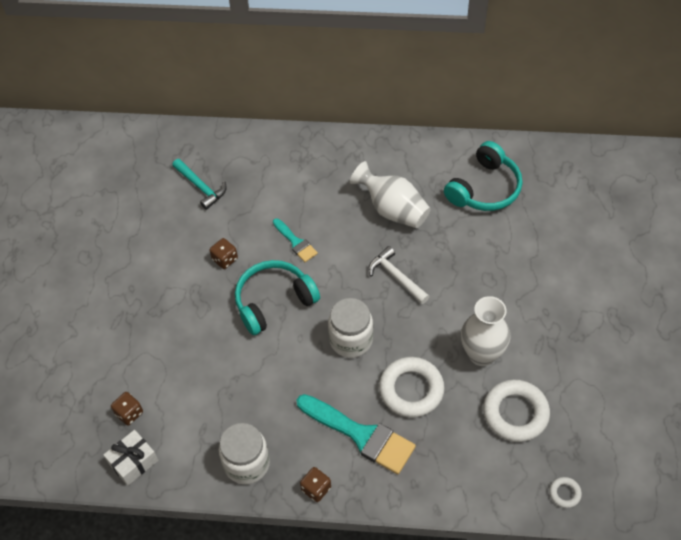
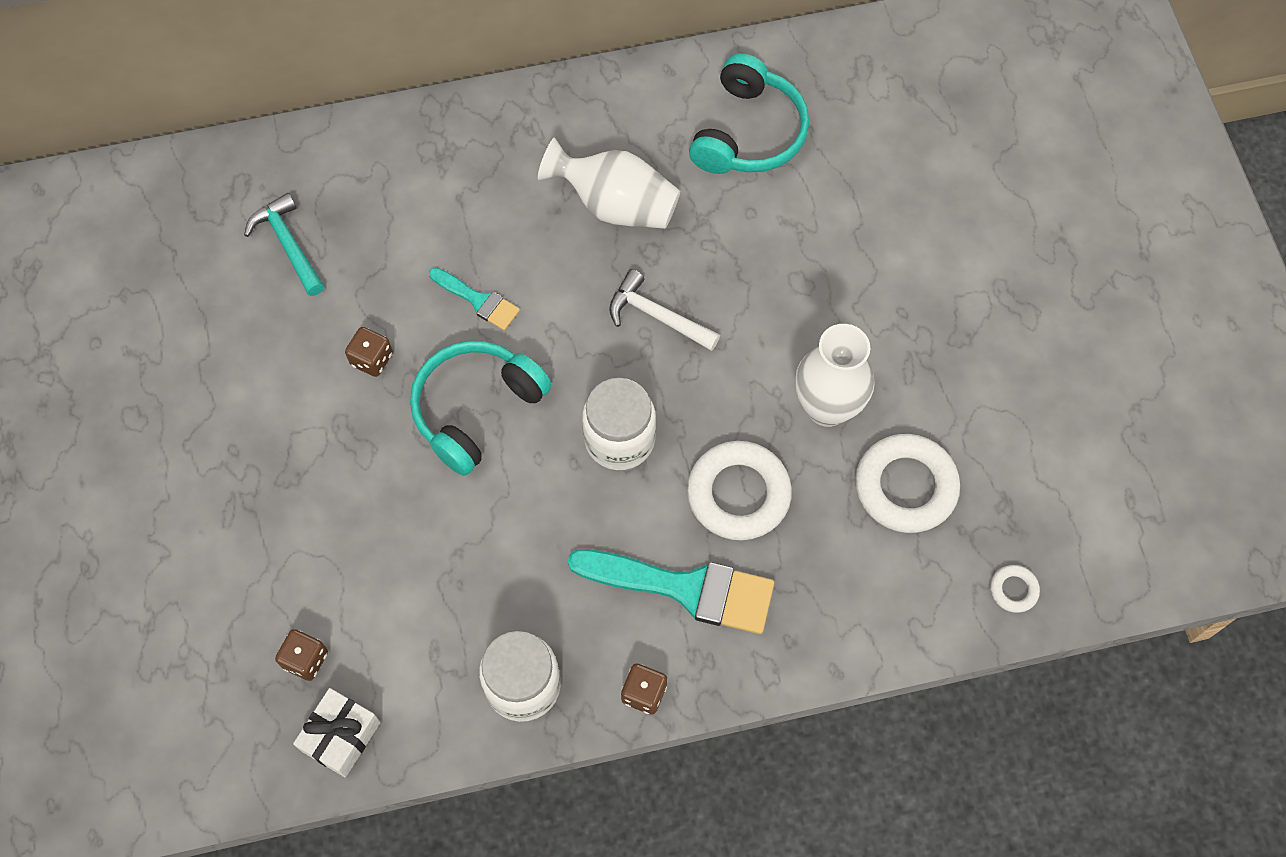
camera: 20 degrees left, 10 degrees up
(201, 187) = (288, 245): turquoise hammer -> turquoise hammer turned 150 degrees counterclockwise

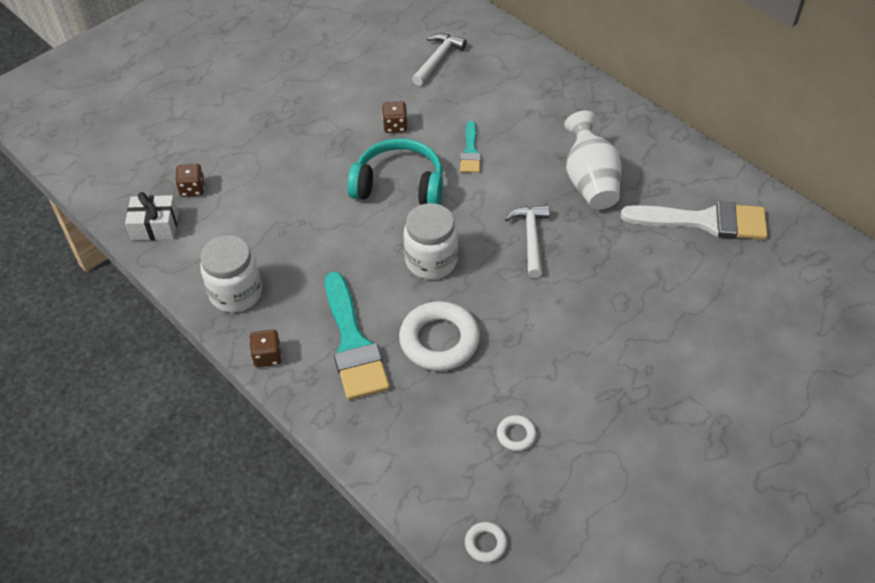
camera: 60 degrees right, 15 degrees down
(288, 245) = (437, 59): turquoise hammer -> white hammer
(749, 133) = (704, 221): turquoise headphones -> white brush
(827, 407) = (540, 360): white vase -> none
(905, 487) = (516, 435): white ring -> white ring, size x0.46

